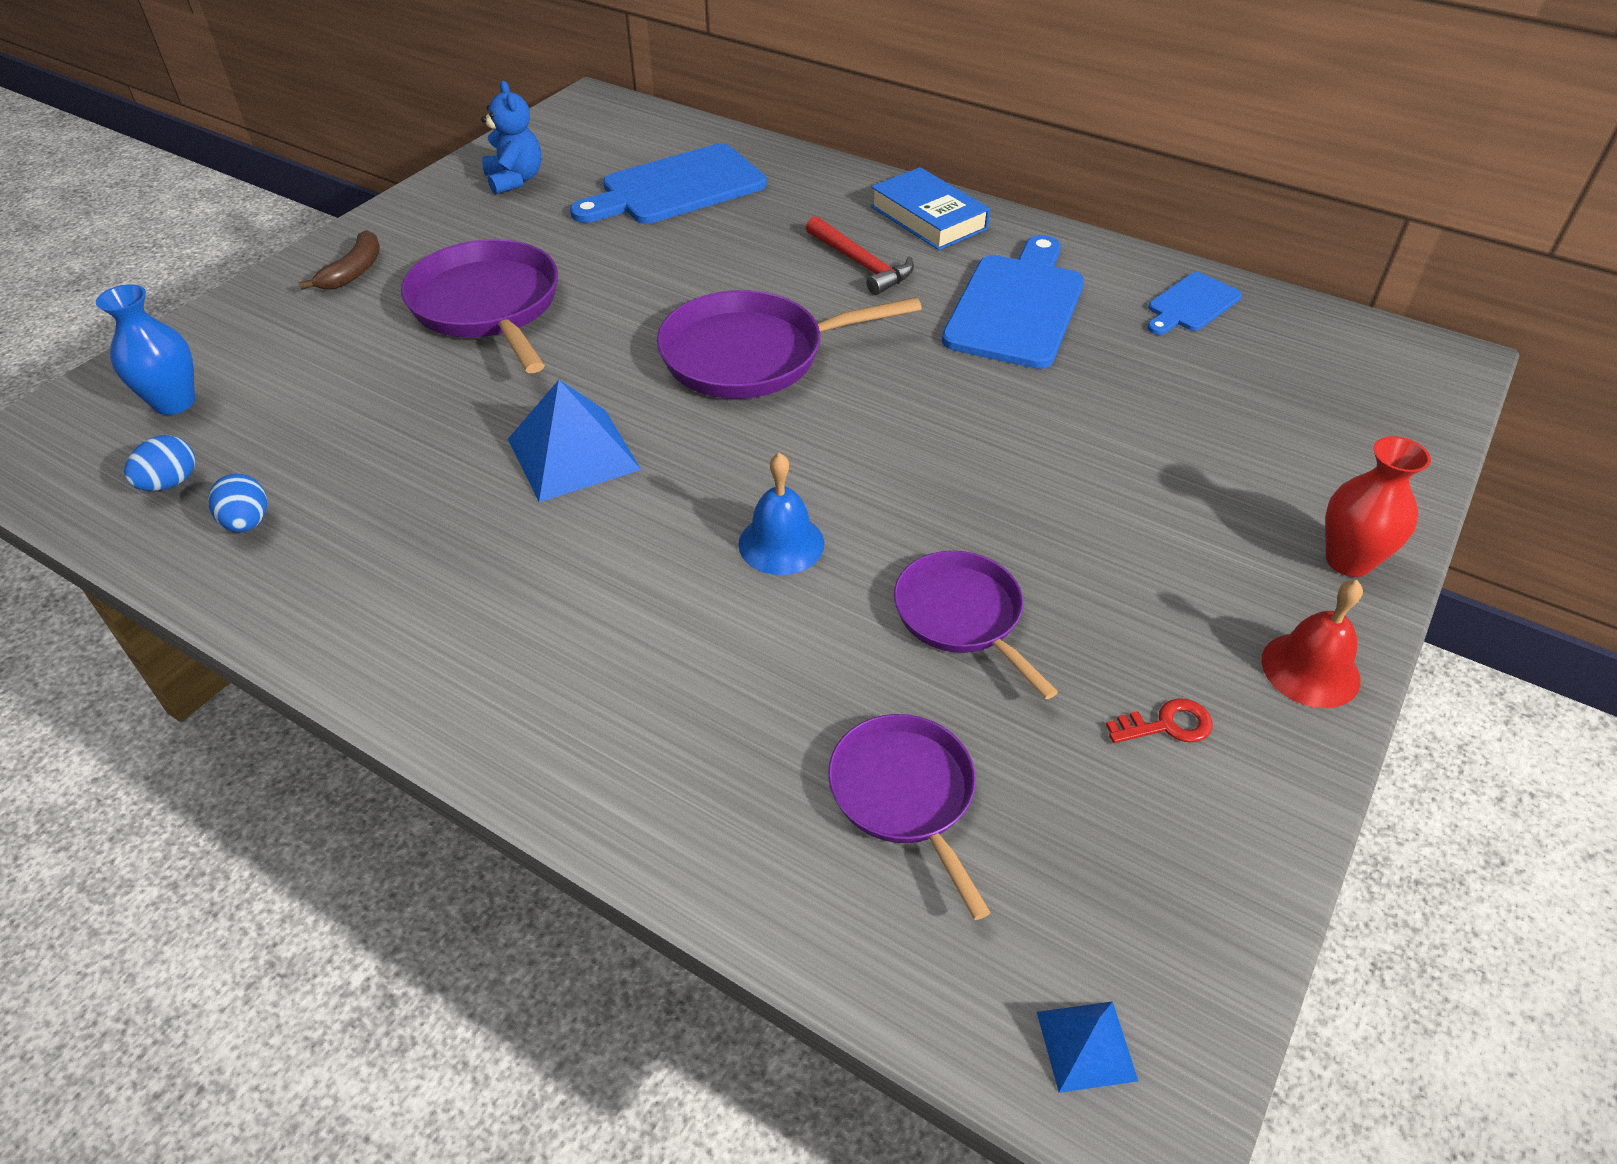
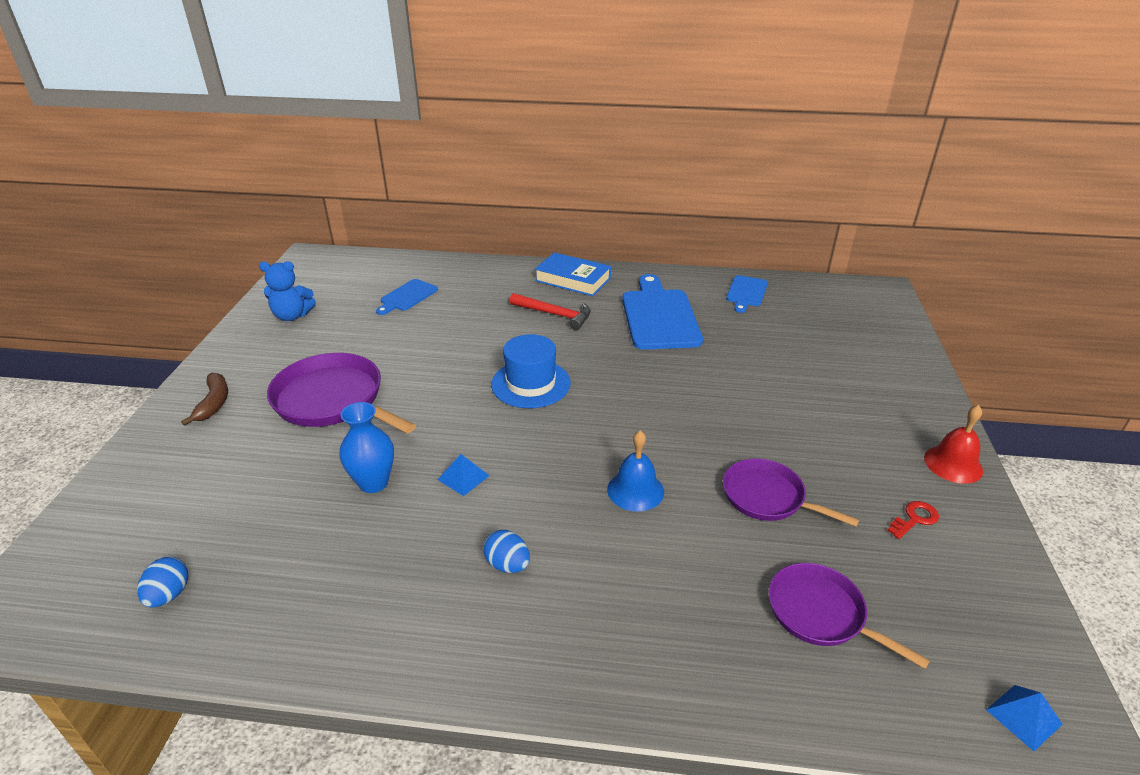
camera: 25 degrees left, 10 degrees down
(174, 402) = (130, 535): blue vase -> blue vase (373, 483)
(247, 522) = (256, 602): blue egg -> blue egg (507, 565)
(515, 180) = (292, 316): blue teddy bear -> blue teddy bear turned 135 degrees clockwise
(573, 454) = (463, 477): blue pyramid -> blue pyramid, size x0.50
(677, 188) = (407, 296): blue cutting board -> blue cutting board, size x0.54
(751, 355) = (531, 384): purple pan -> blue hat
(1348, 561) = (923, 402): red vase -> none

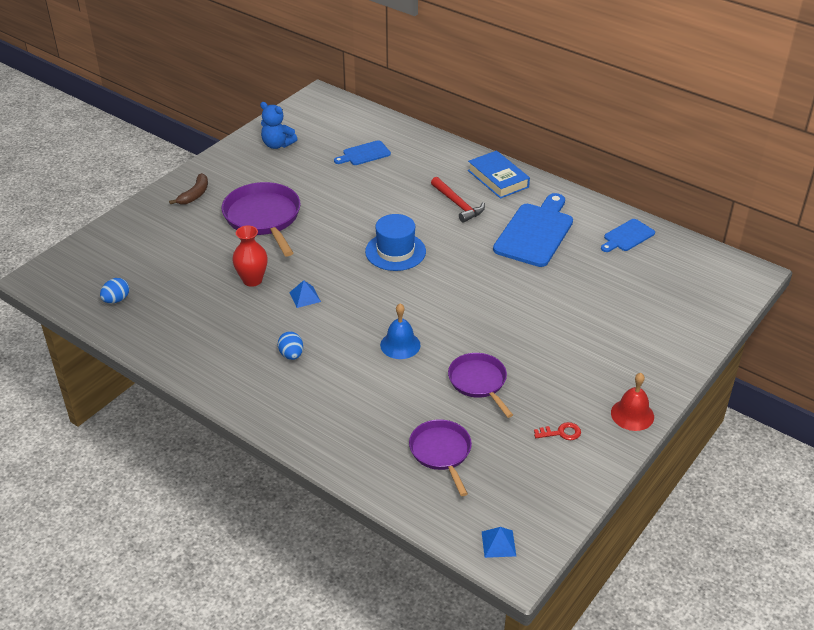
camera: 30 degrees right, 5 degrees up
(373, 483) = (252, 280): blue vase -> red vase

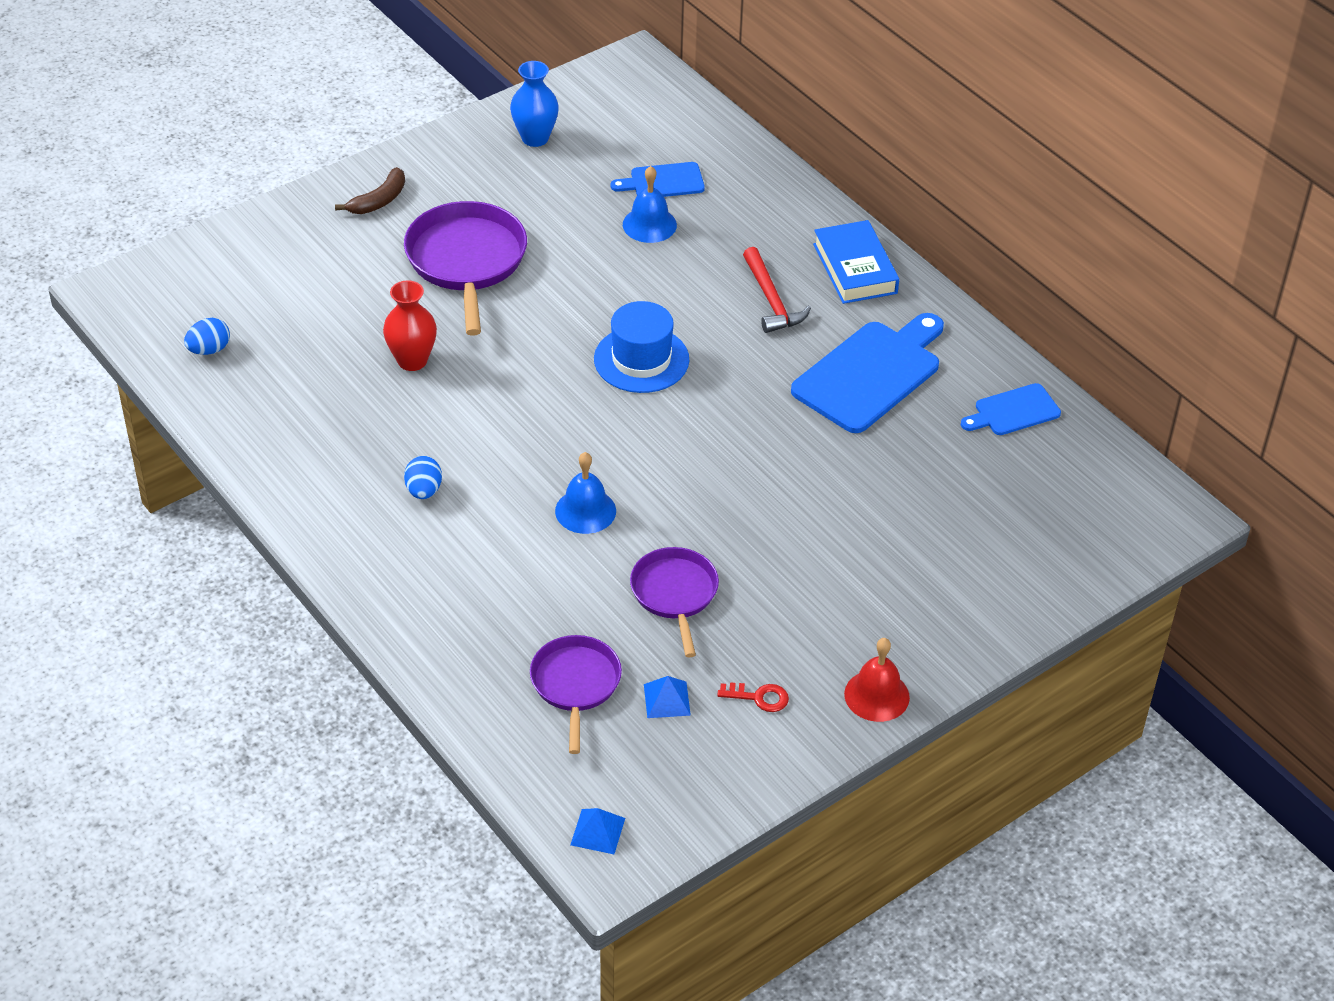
camera: 15 degrees right, 5 degrees up
(277, 145) = (535, 138): blue teddy bear -> blue vase
(305, 297) = (478, 404): blue pyramid -> blue pyramid (667, 699)
(366, 178) = (649, 224): none -> blue bell

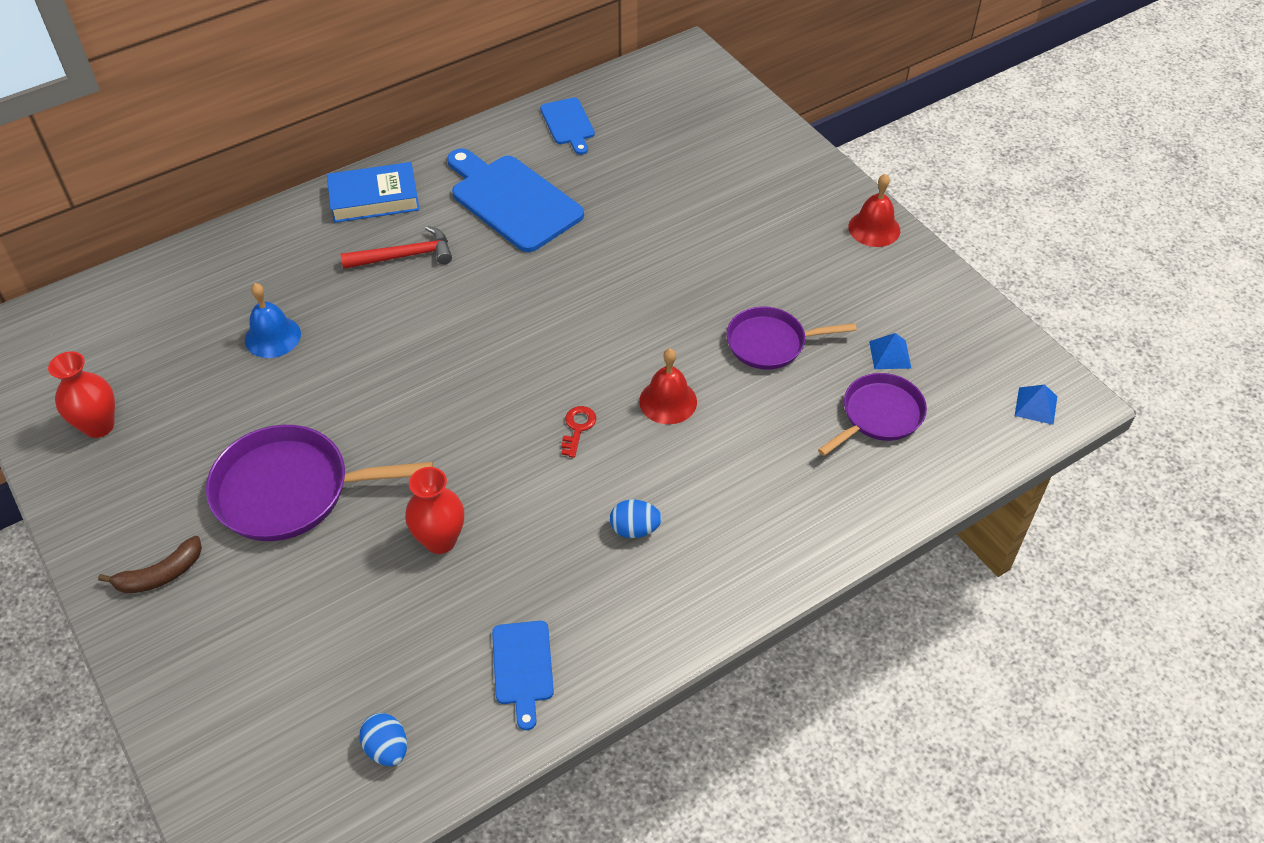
camera: 85 degrees left, 5 degrees up
(379, 200) = (160, 575): brown banana -> brown banana turned 105 degrees clockwise
(535, 138) = (99, 426): blue vase -> red vase
(575, 684) = (879, 415): purple pan -> purple pan turned 135 degrees clockwise
(585, 511) = (668, 401): blue bell -> red bell
(641, 359) = (469, 352): blue hat -> none
(663, 182) = (209, 323): blue cutting board -> blue cutting board (523, 667)
(759, 697) = (882, 296): red key -> red key (577, 428)

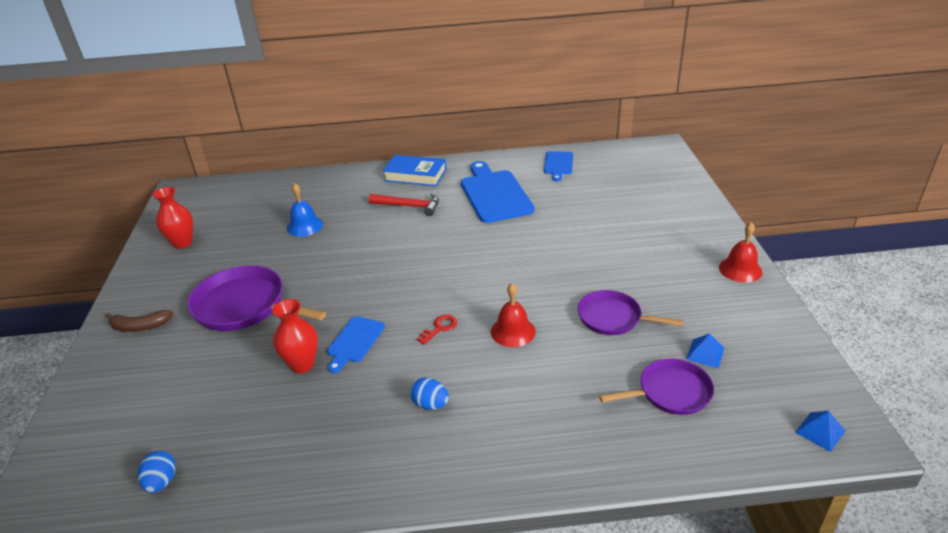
camera: 30 degrees right, 15 degrees down
(523, 667) = (286, 466): blue cutting board -> blue cutting board (355, 341)

